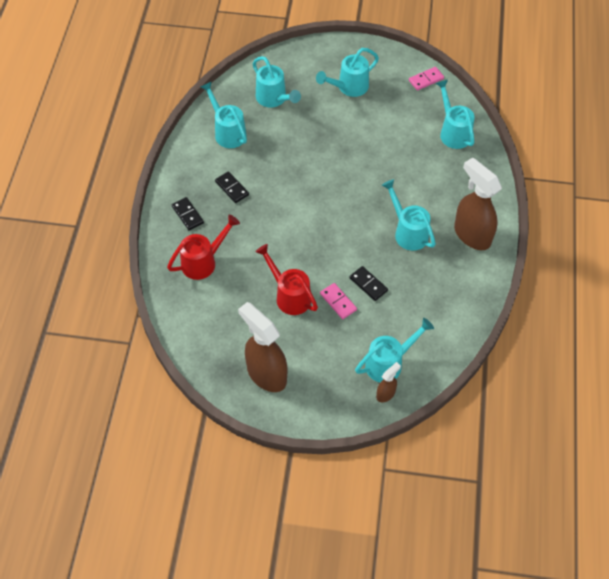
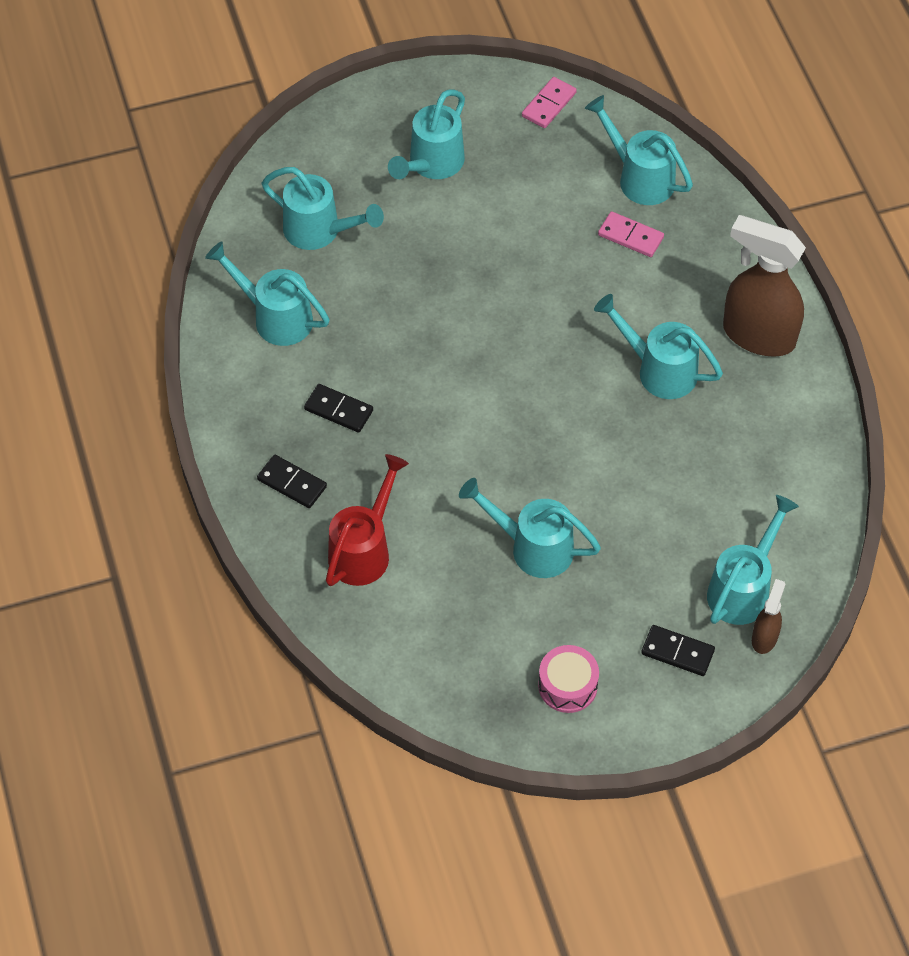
camera: 25 degrees left, 0 degrees up
(266, 374) = (567, 686): brown spray bottle -> pink drum
(289, 295) = (533, 547): red watering can -> turquoise watering can
(338, 302) = (614, 526): pink domino -> pink domino (630, 236)
(368, 284) = (644, 479): black domino -> black domino (677, 652)

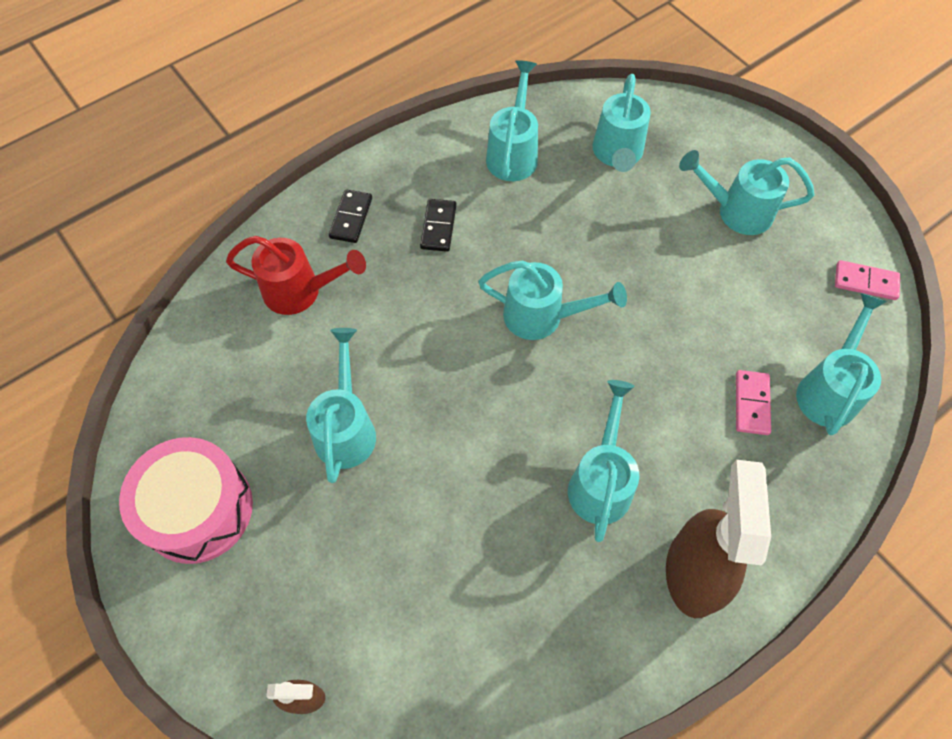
camera: 70 degrees right, 5 degrees up
(567, 686) = (198, 509): pink drum -> pink drum, size x1.78
(677, 652) = (262, 607): black domino -> none
(743, 589) = (359, 654): turquoise watering can -> turquoise watering can (542, 317)

